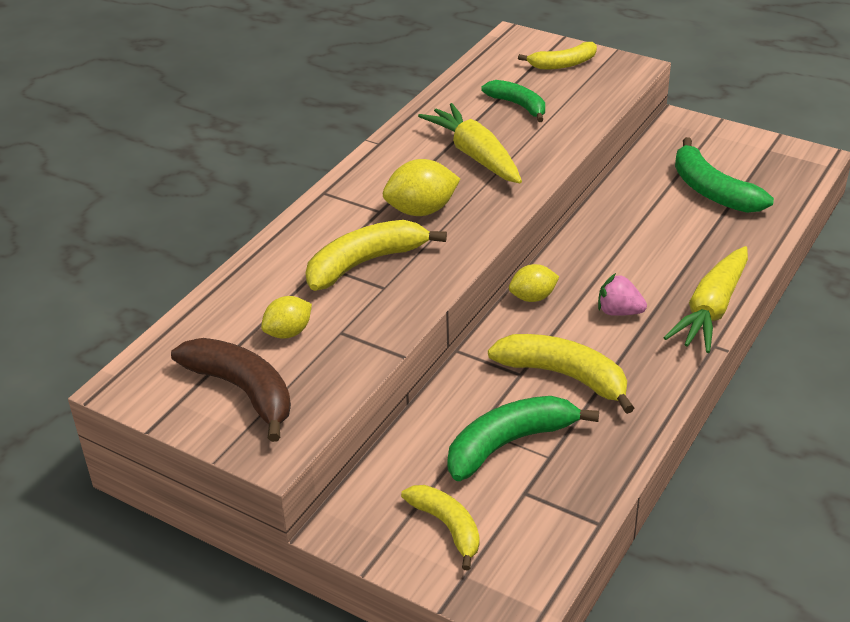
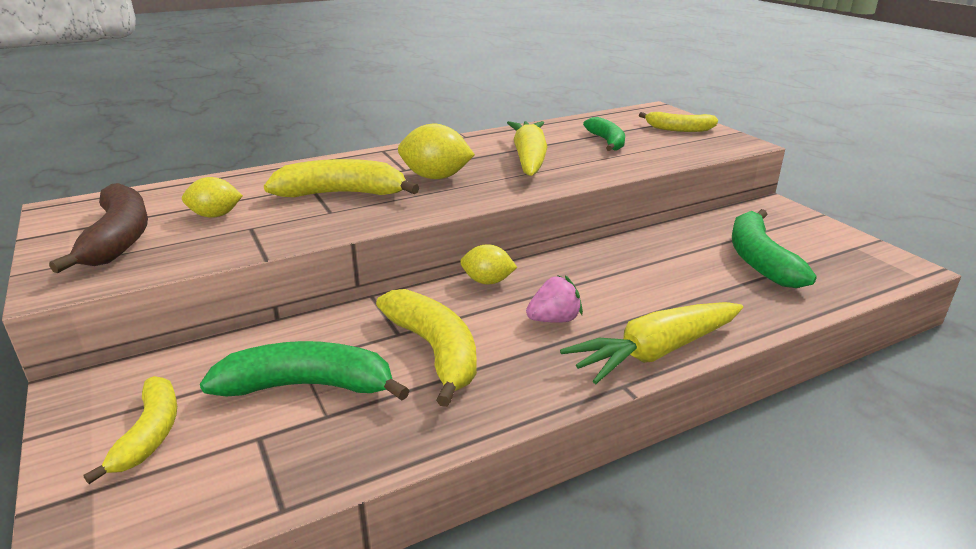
camera: 30 degrees right, 10 degrees down
(619, 312) = (554, 319): pink strawberry -> pink strawberry turned 105 degrees clockwise

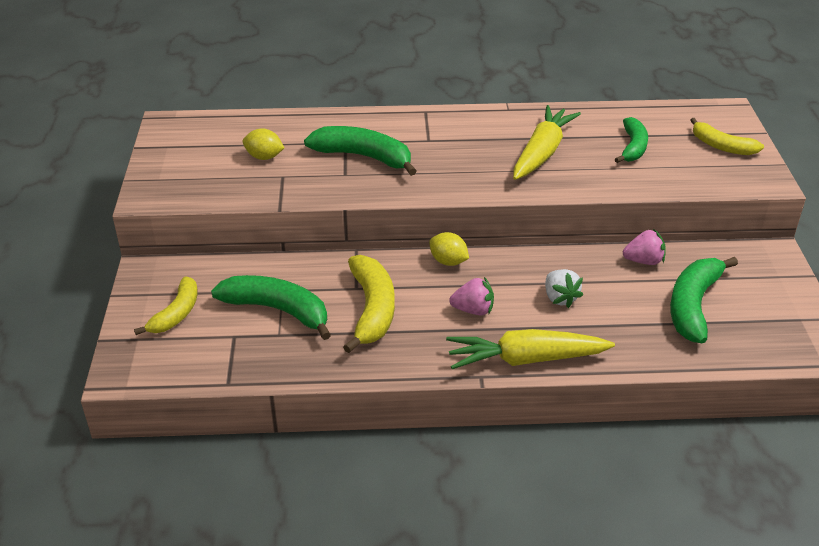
camera: 25 degrees right, 10 degrees up
(119, 238) = (195, 164): brown banana -> none
(342, 194) = (364, 157): yellow banana -> green banana
(436, 177) = (447, 156): yellow lemon -> none
(633, 285) = (560, 298): none -> white strawberry
(677, 236) = (643, 261): none -> pink strawberry

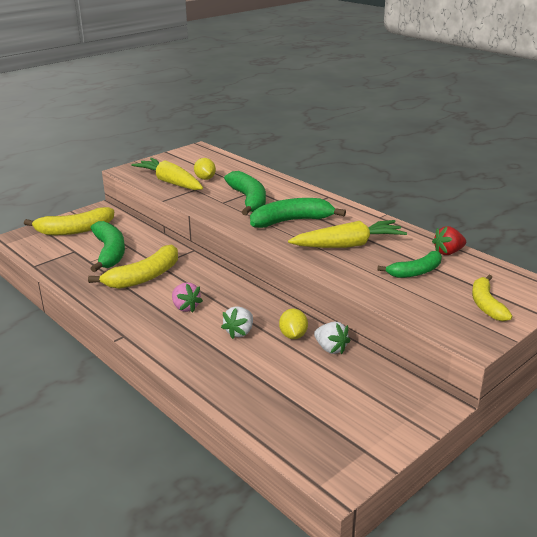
camera: 50 degrees right, 10 degrees down
(176, 314) = (74, 230): yellow banana -> yellow banana, size x1.52
(448, 261) = (223, 280): yellow lemon -> yellow lemon (293, 335)
(525, 359) = (159, 344): yellow carrot -> yellow carrot (170, 182)
(618, 115) = (448, 252): none -> red strawberry
(643, 261) = (330, 348): pink strawberry -> white strawberry
(693, 305) = (308, 390): green banana -> green banana (291, 221)

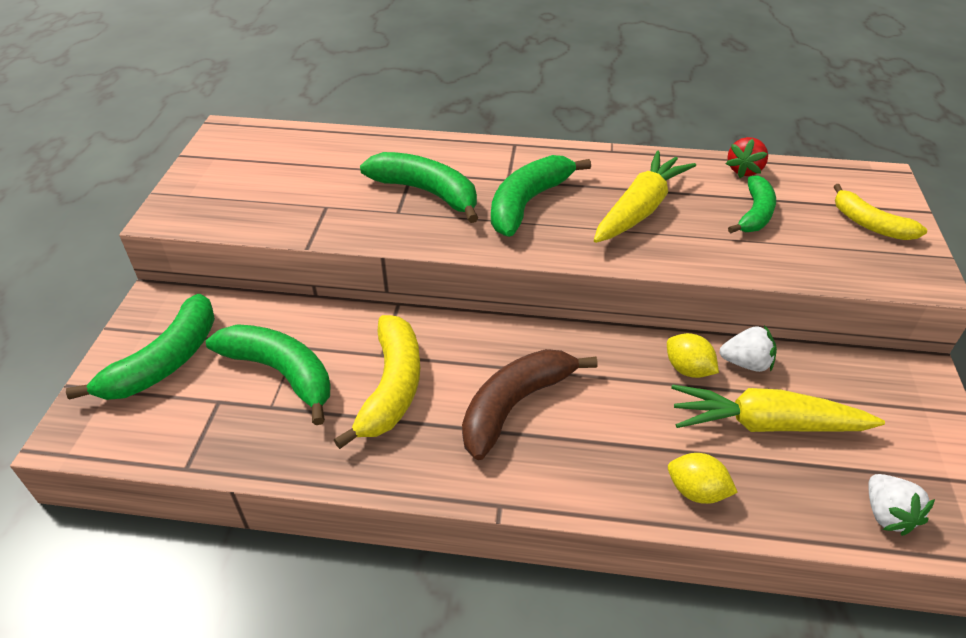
camera: 40 degrees left, 15 degrees up
(74, 230) = (165, 362): yellow banana -> green banana
(170, 182) = (271, 209): yellow carrot -> yellow carrot (765, 424)
(185, 307) = (515, 405): pink strawberry -> brown banana
(205, 178) = (314, 181): yellow lemon -> yellow lemon (696, 491)
(239, 332) = (628, 402): white strawberry -> white strawberry (887, 514)

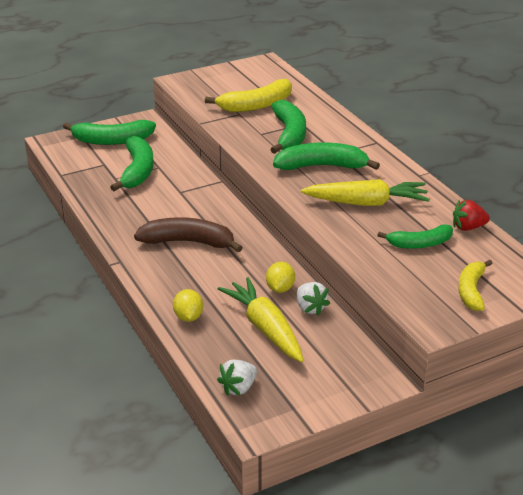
camera: 55 degrees right, 10 degrees down
(392, 387) = (161, 203): yellow banana -> yellow banana (256, 105)

